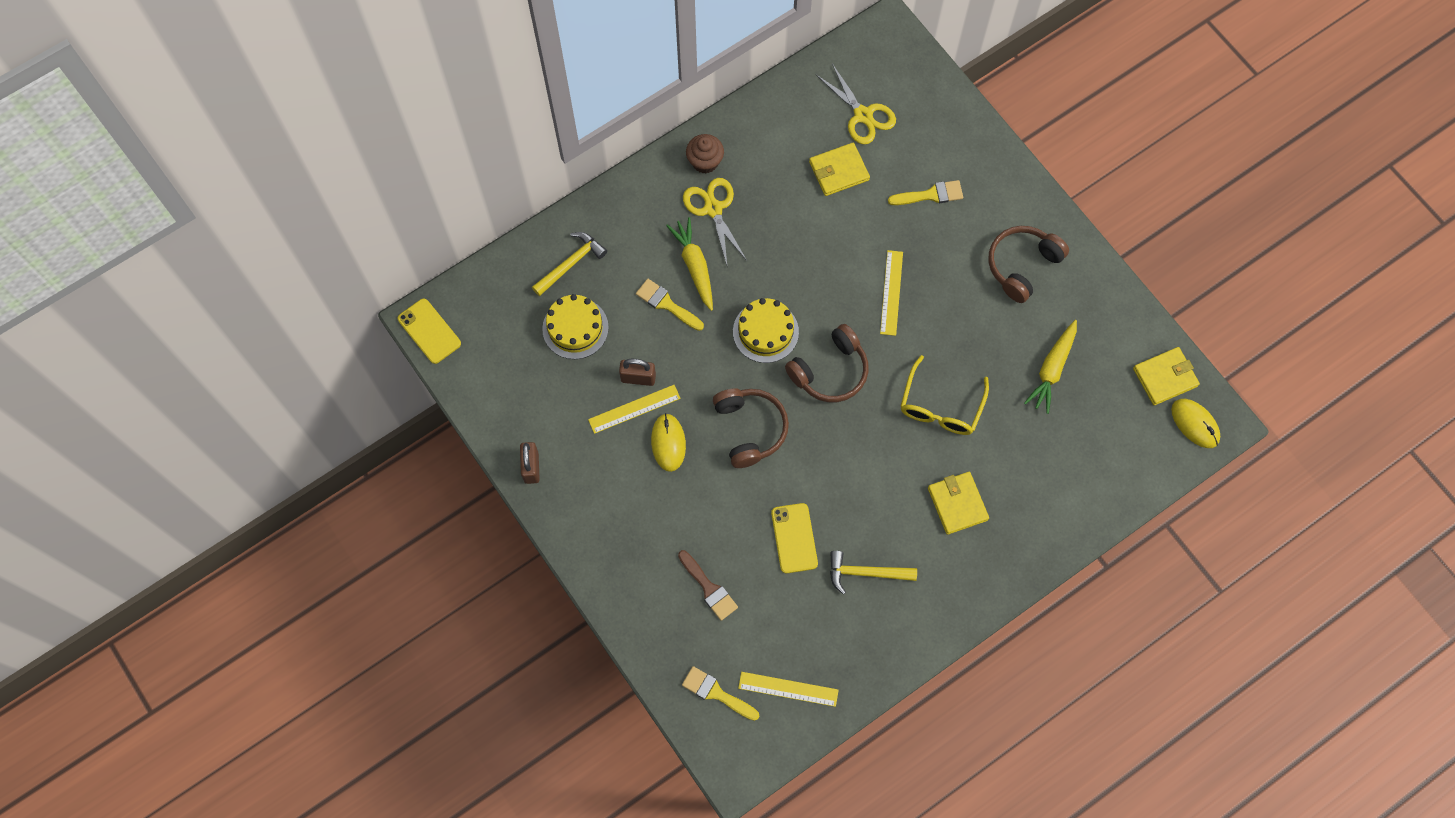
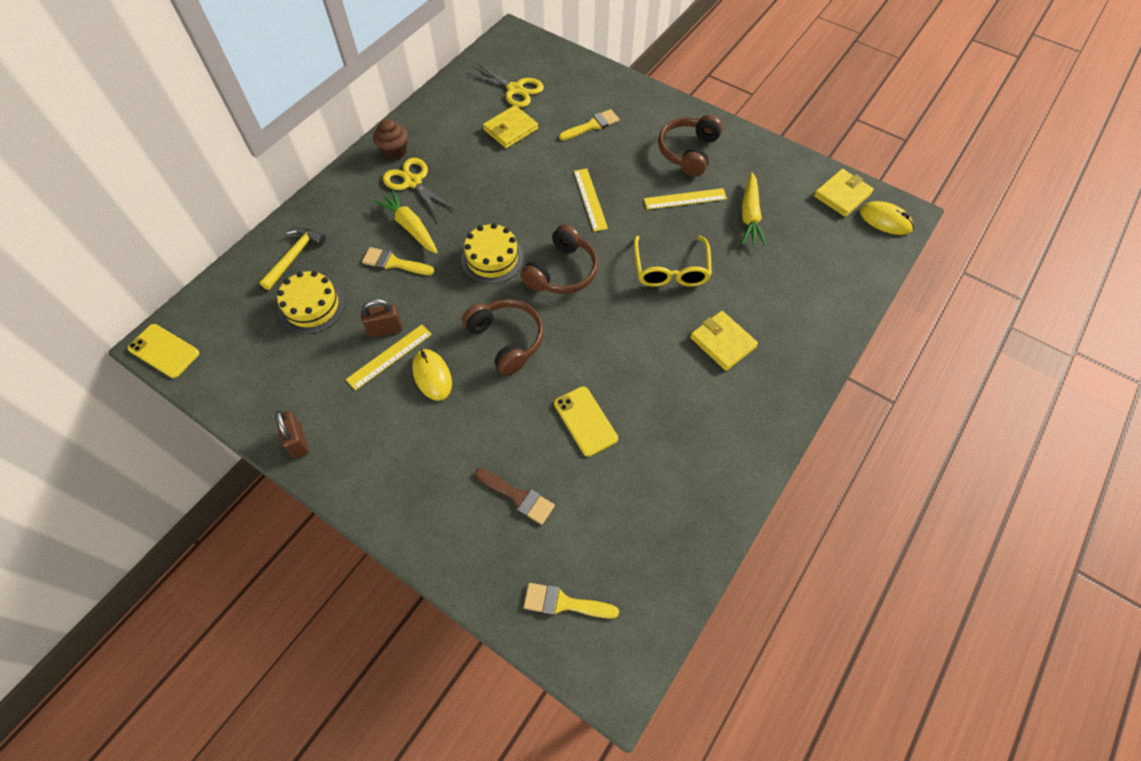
camera: 20 degrees left, 10 degrees down
(788, 689) = (637, 570): yellow ruler -> yellow ruler (685, 199)
(866, 573) = (667, 429): yellow hammer -> none

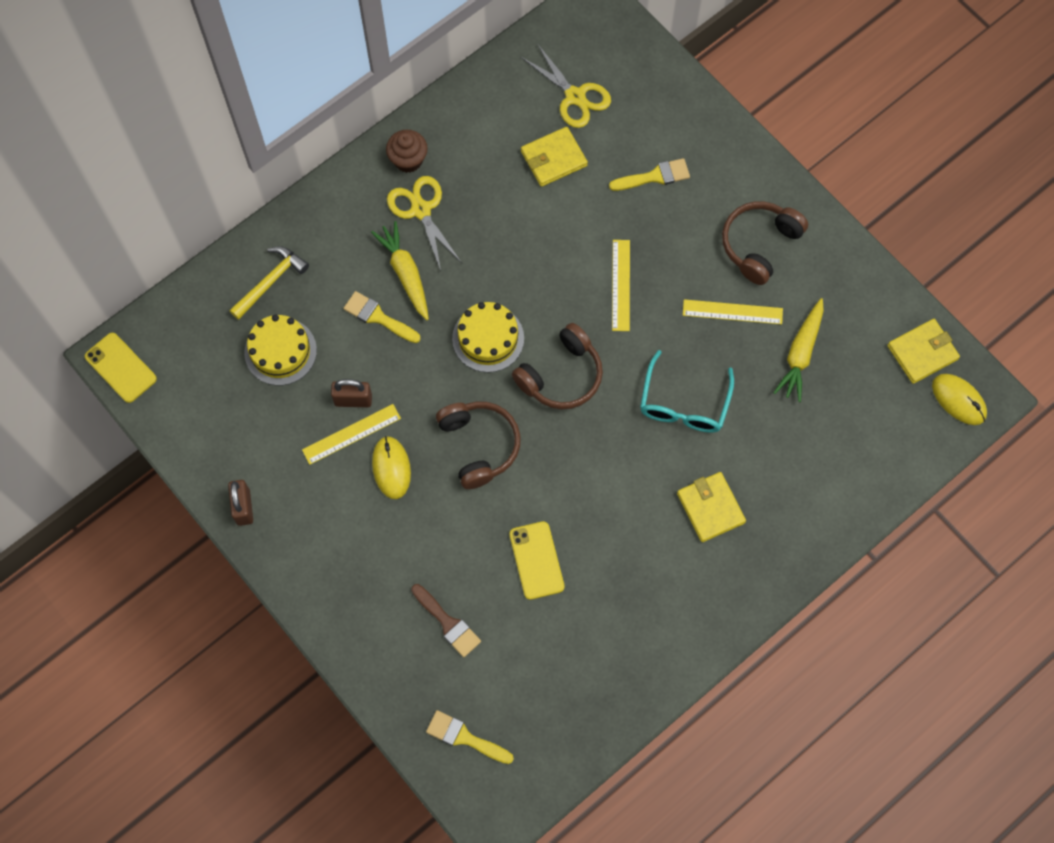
camera: 15 degrees right, 10 degrees up
(671, 270) = (684, 403): yellow glasses -> turquoise glasses

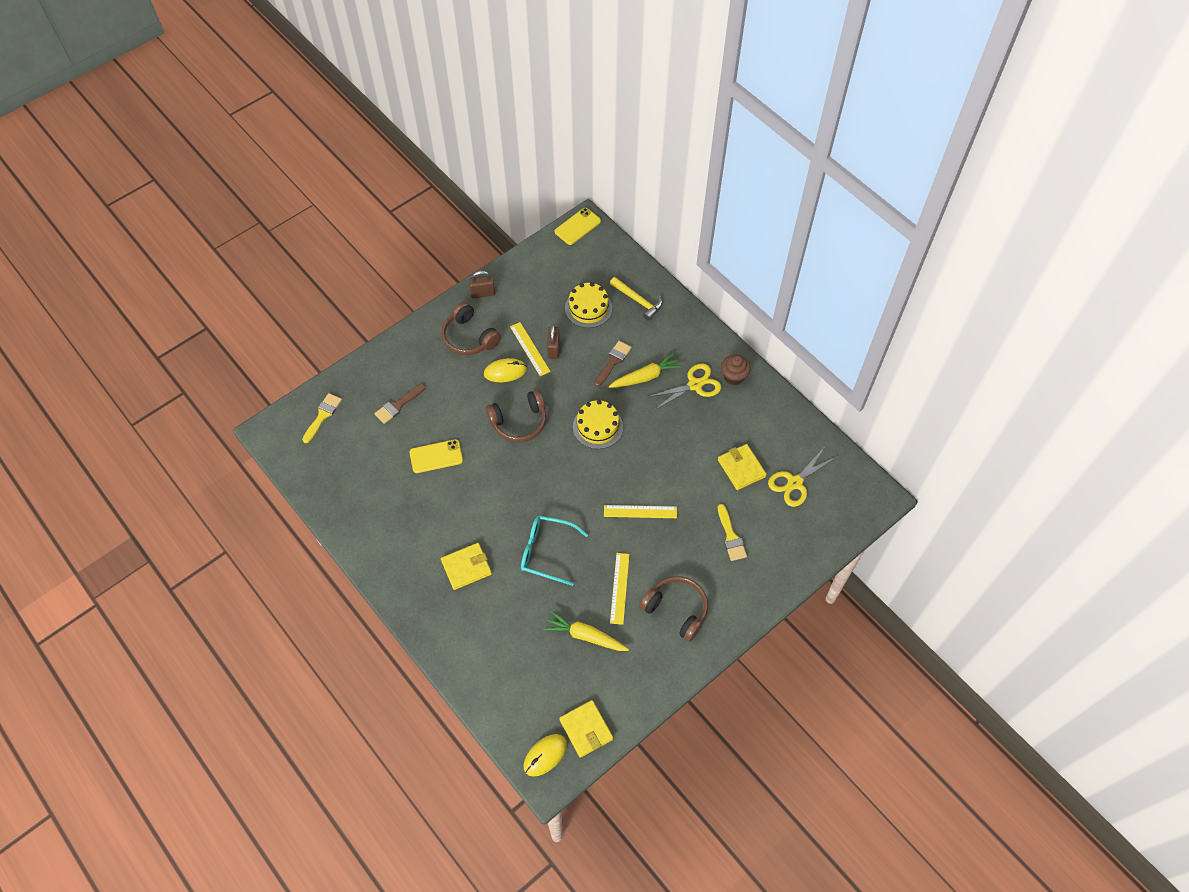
camera: 90 degrees right, 10 degrees down
(378, 317) = (613, 361): yellow brush -> brown brush
(561, 375) = (569, 472): brown headphones -> brown headphones (469, 337)

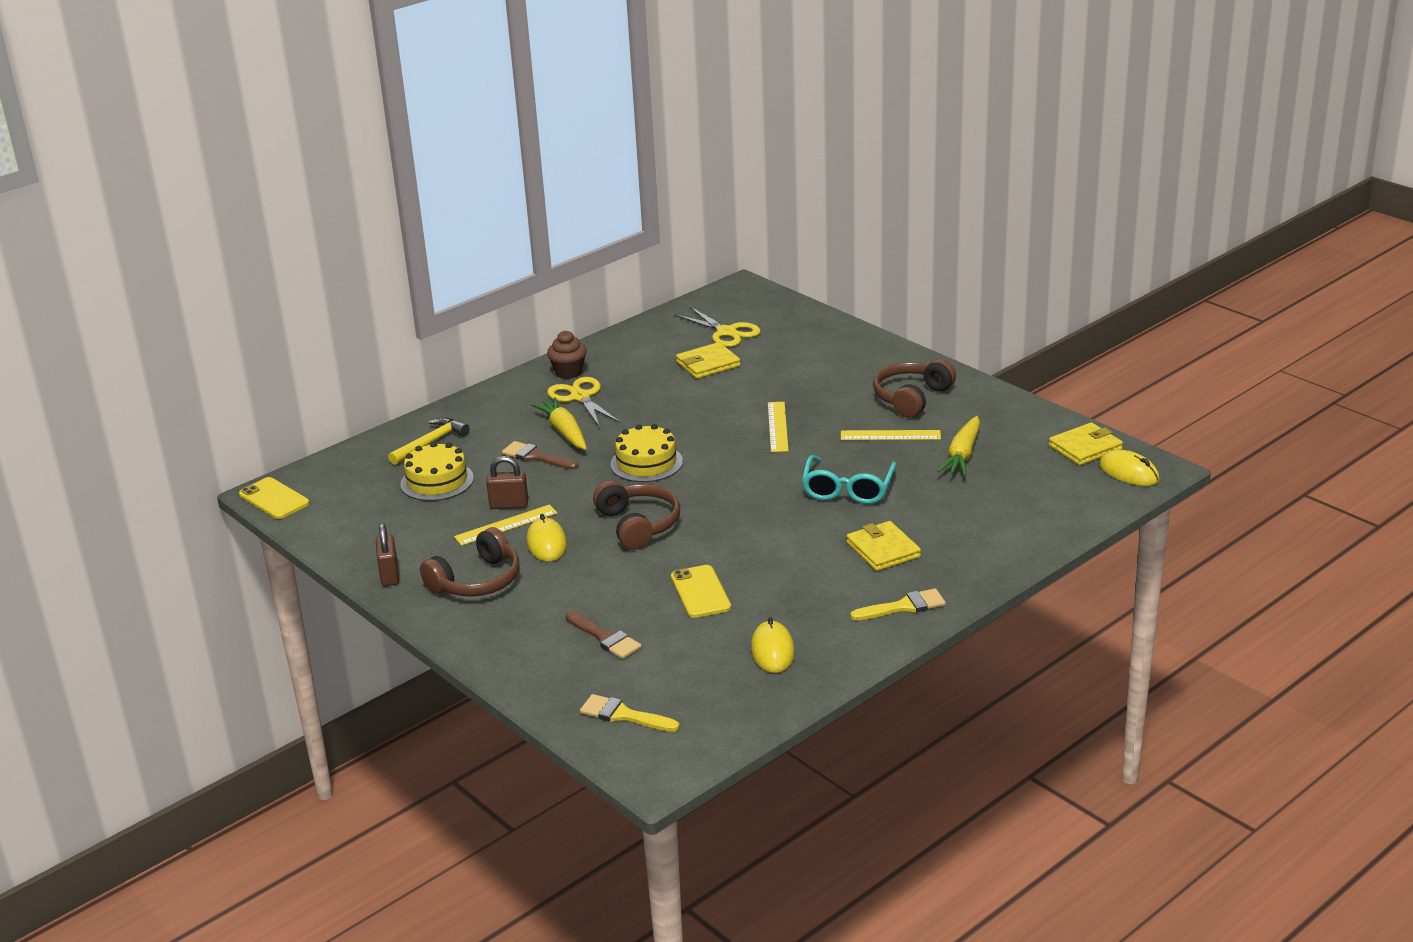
camera: 90 degrees left, 30 degrees down
(367, 494) = (772, 650): none -> yellow mouse
(731, 536) = (805, 368): yellow brush -> yellow brush (903, 606)

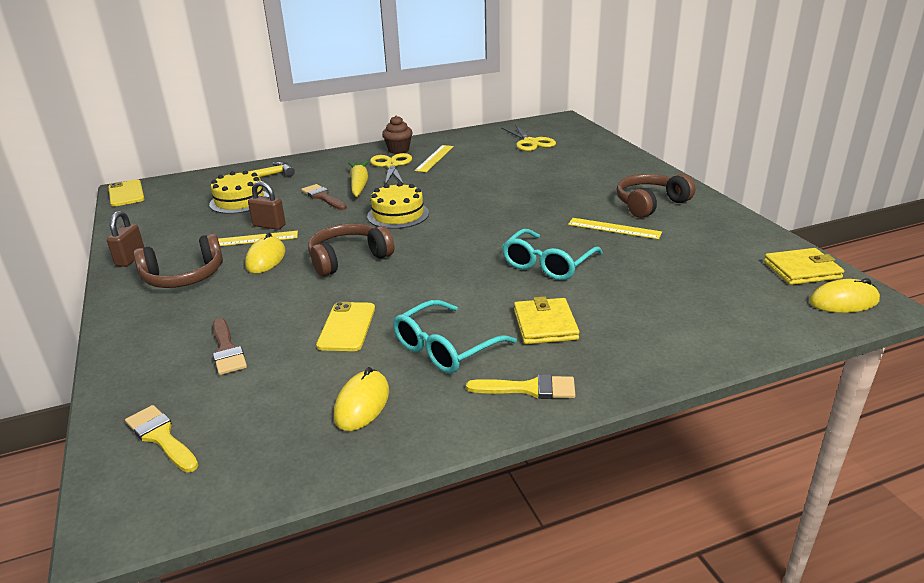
camera: 20 degrees right, 0 degrees up
(638, 525) = (348, 259): brown headphones -> brown headphones turned 120 degrees counterclockwise
(708, 364) = (501, 159): yellow wallet -> none
(777, 426) = (522, 207): yellow ruler -> yellow ruler (434, 158)
(808, 590) = (445, 348): none -> turquoise glasses
(962, 455) = (672, 255): yellow carrot -> none
(1129, 472) = (843, 301): yellow mouse -> yellow mouse turned 75 degrees counterclockwise

